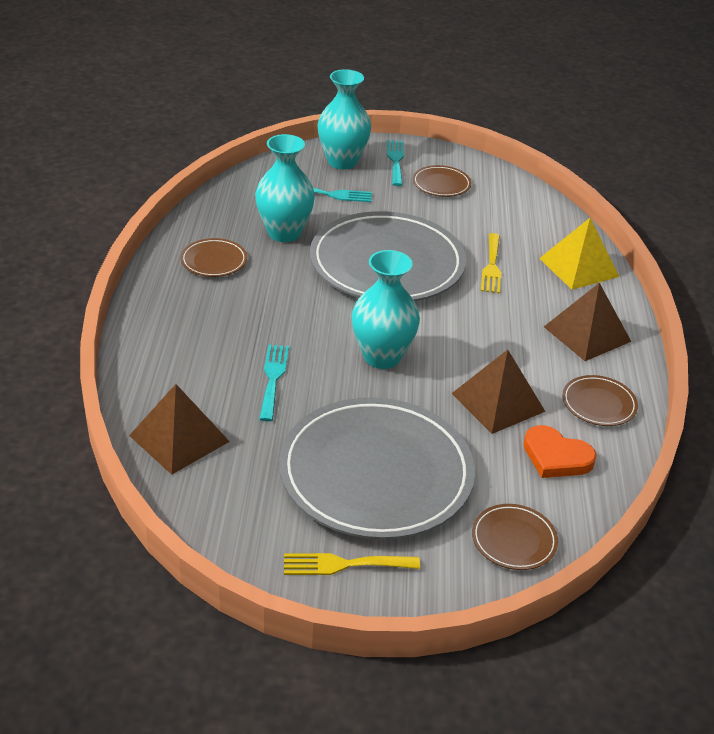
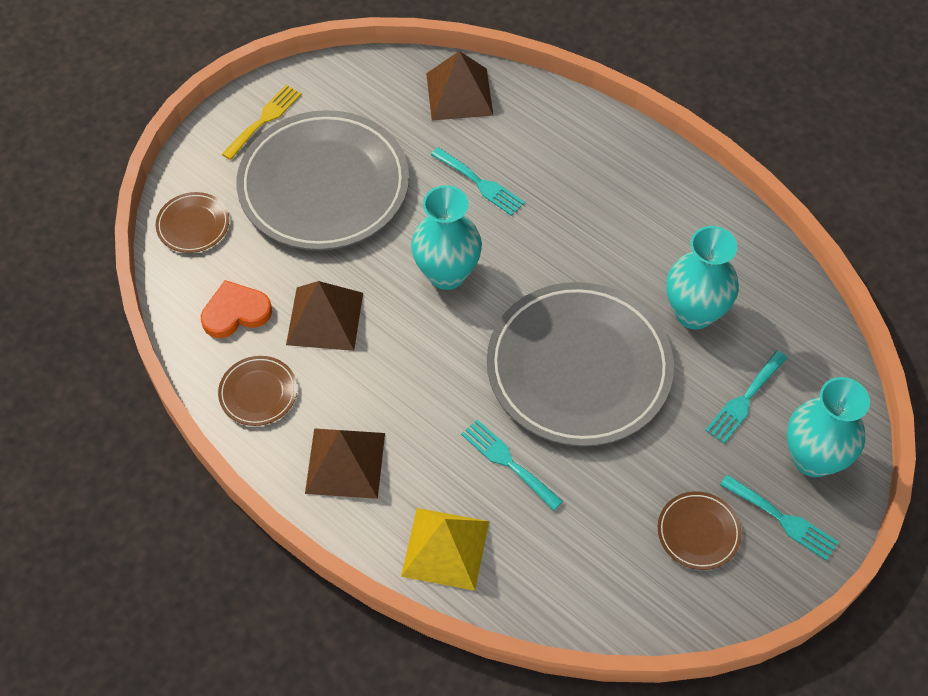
camera: 130 degrees right, 20 degrees up
(214, 261) = (682, 230): brown plate -> none
(492, 266) = (507, 462): yellow fork -> turquoise fork

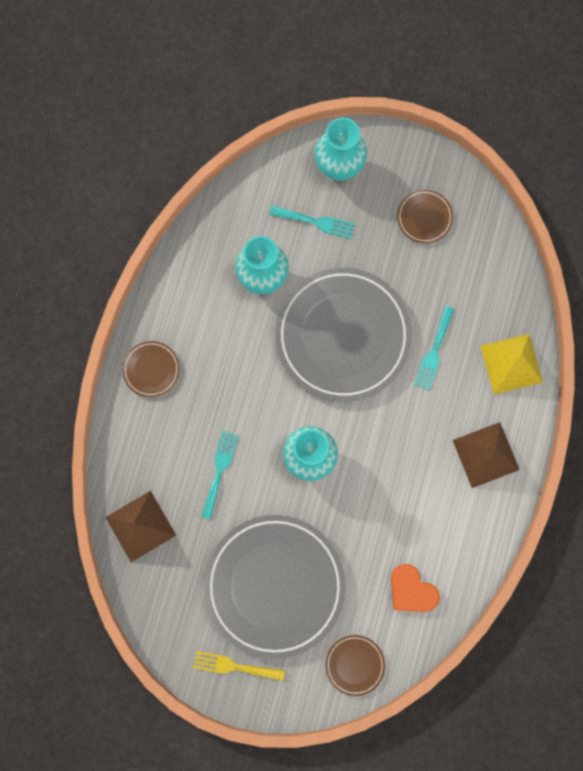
camera: 115 degrees left, 20 degrees up
(258, 393) = (464, 539): brown plate -> brown plate (151, 369)
(325, 318) = (386, 525): brown pyramid -> none
(783, 519) = (391, 171): turquoise fork -> none

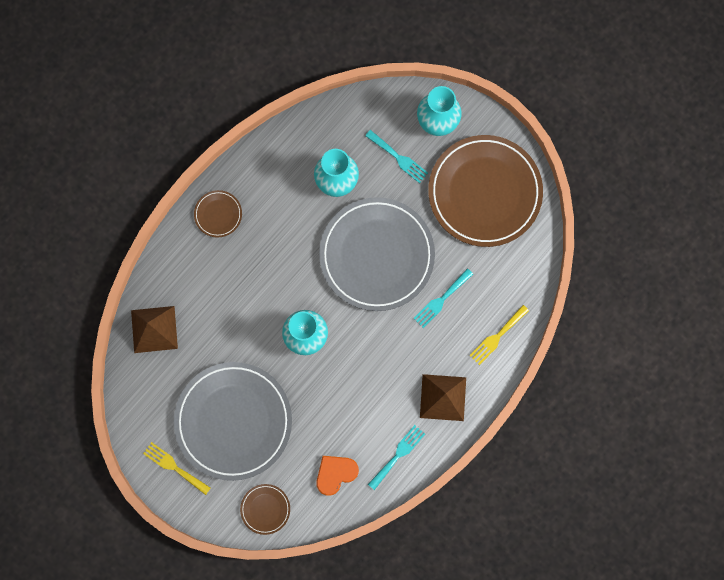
camera: 25 degrees right, 0 degrees up
(219, 470) = (233, 315): turquoise fork -> turquoise fork (398, 455)
(411, 590) = (335, 474): orange heart -> orange heart turned 75 degrees clockwise
(424, 217) = (484, 192): brown plate -> brown plate, size x2.38
(511, 364) = (497, 337): yellow pyramid -> yellow fork

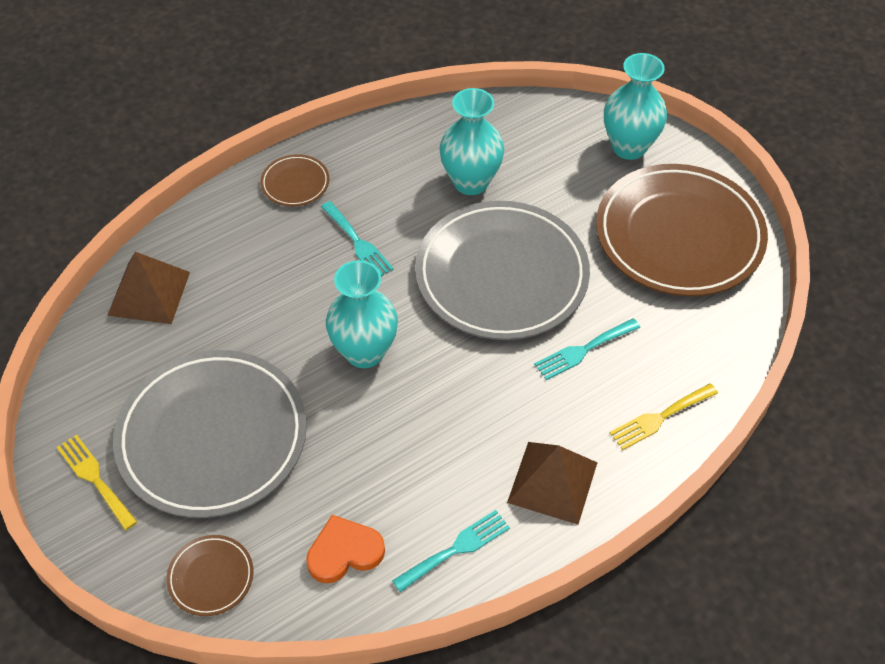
camera: 15 degrees right, 25 degrees down
(398, 158) = (565, 173): turquoise fork -> turquoise fork (358, 243)

